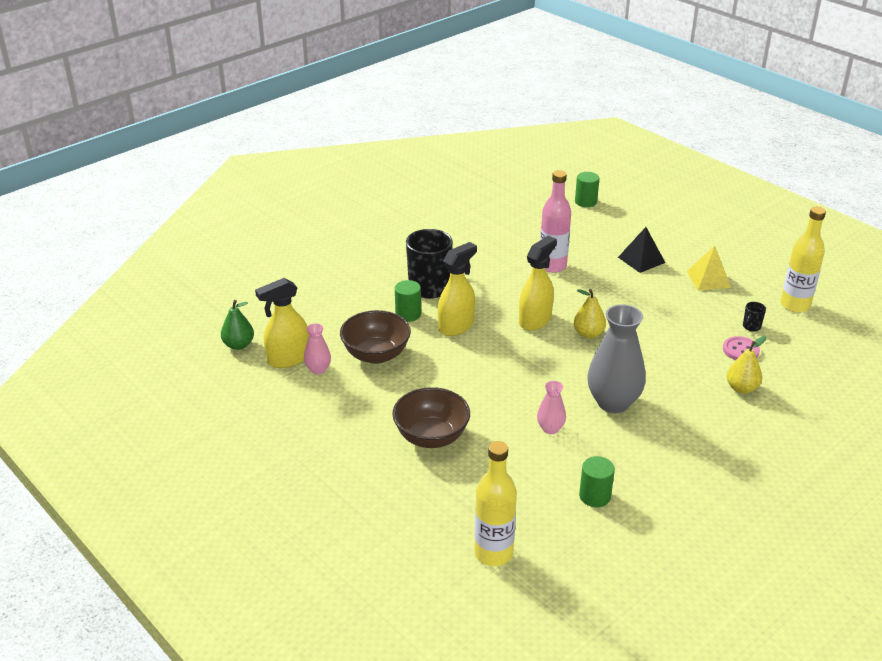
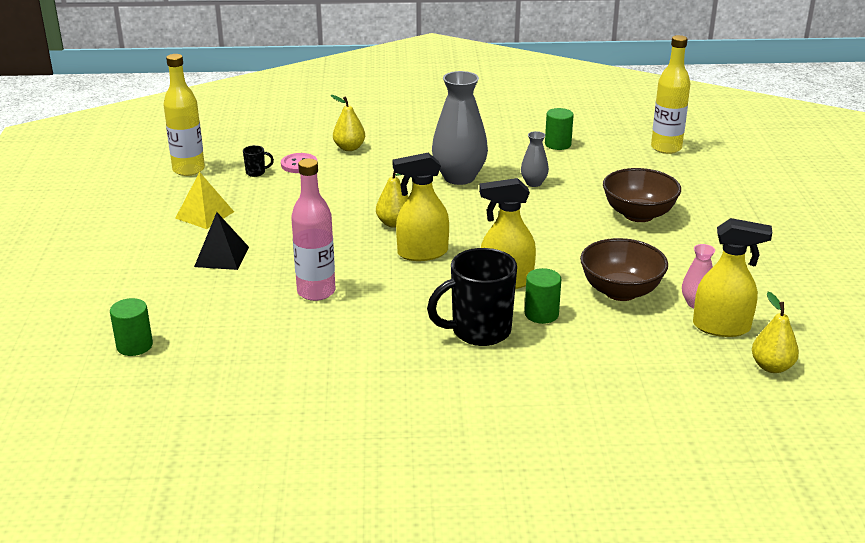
camera: 140 degrees left, 5 degrees down
(238, 345) = (772, 367): green pear -> yellow pear
(550, 429) = (533, 183): pink vase -> grey vase

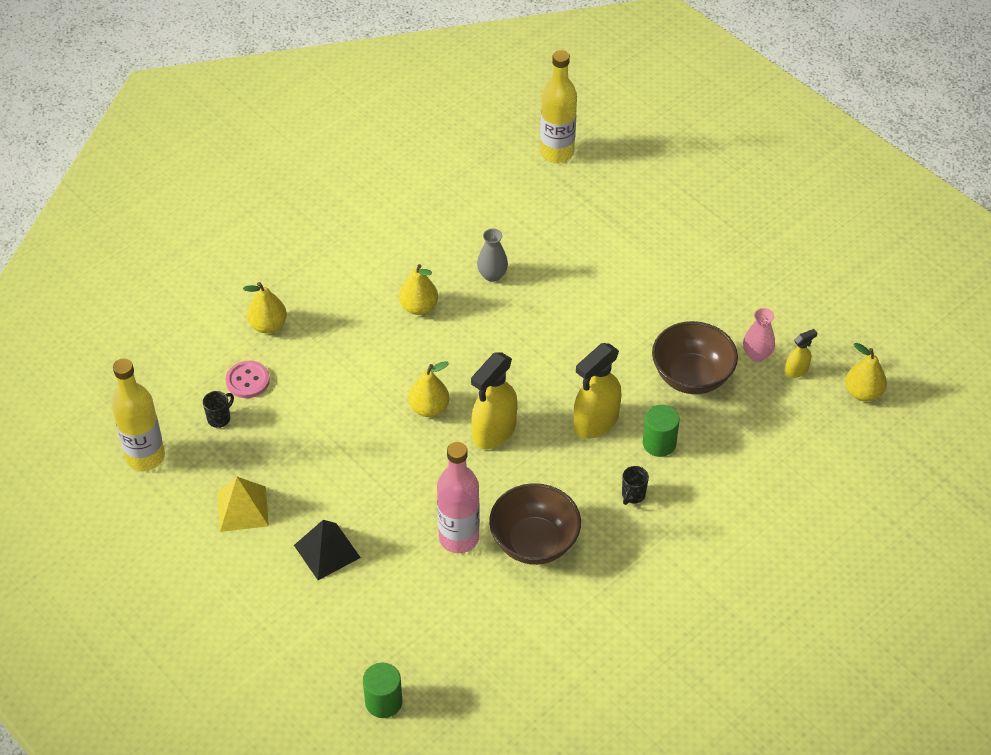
camera: 40 degrees left, 20 degrees up
(459, 177) = (419, 307): grey vase -> yellow pear
(479, 331) = (633, 495): black mug -> black mug, size x0.41
(558, 144) = (458, 202): green cylinder -> none
(638, 214) = (618, 266): brown bowl -> brown bowl (534, 542)
(722, 327) = (796, 371): yellow spray bottle -> yellow spray bottle, size x0.50

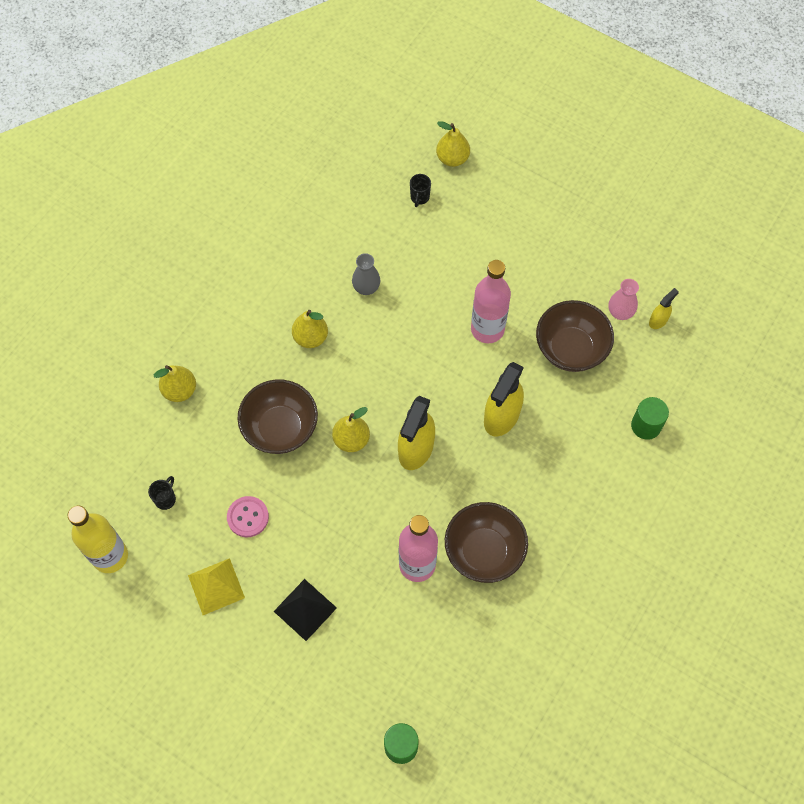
camera: 15 degrees left, 15 degrees up
(247, 380) = (179, 453): pink button -> pink button (248, 517)
(359, 382) = (280, 428): none -> brown bowl
(557, 152) = (386, 145): yellow bottle -> none
(607, 339) = (487, 329): none -> pink bottle
(633, 495) = (555, 482): black mug -> black mug (419, 197)
(659, 443) = (562, 424): green cylinder -> green cylinder (646, 426)
(863, 393) = (720, 328): yellow pear -> yellow pear (452, 158)

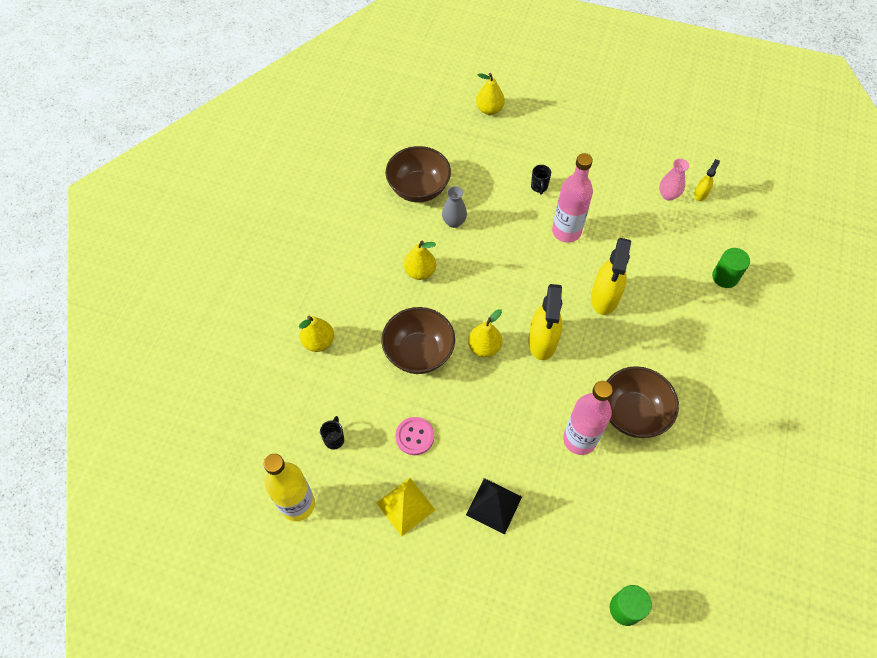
camera: 15 degrees left, 5 degrees down
(419, 197) = (473, 144): black mug -> black mug (539, 187)
(571, 349) = (640, 231): brown bowl -> brown bowl (418, 188)

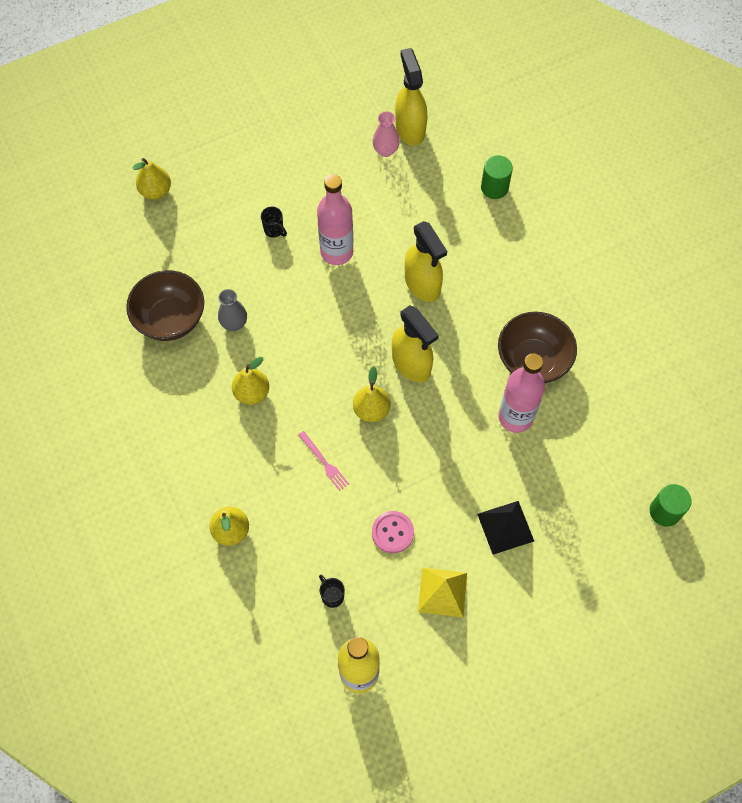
camera: 45 degrees left, 5 degrees up
(419, 353) = (324, 462): brown bowl -> pink fork
(700, 194) = (410, 129): yellow spray bottle -> yellow spray bottle, size x2.00

